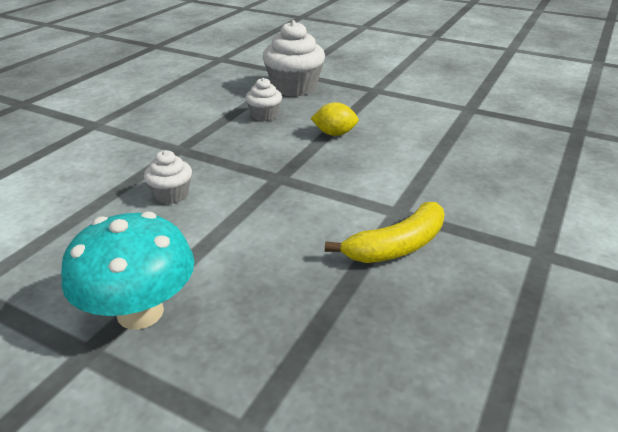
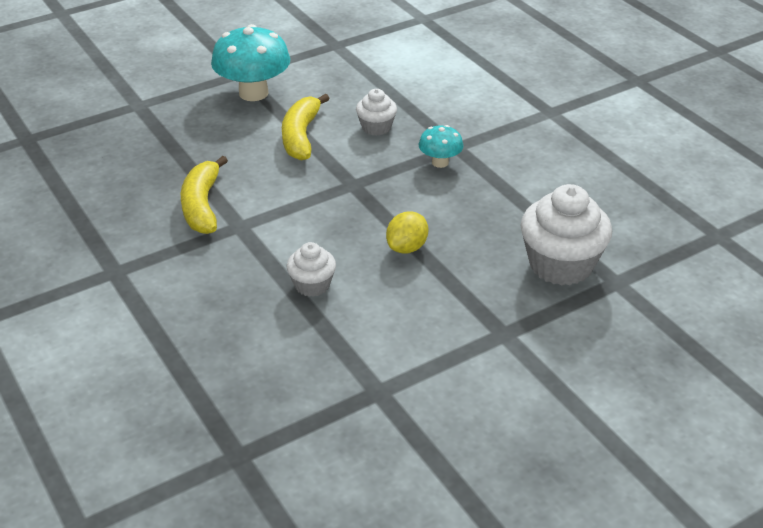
camera: 120 degrees right, 5 degrees up
(210, 149) = (440, 162): none -> turquoise mushroom
(220, 233) = (301, 136): none -> yellow banana
(264, 115) = (492, 216): white cupcake -> white cupcake (312, 285)

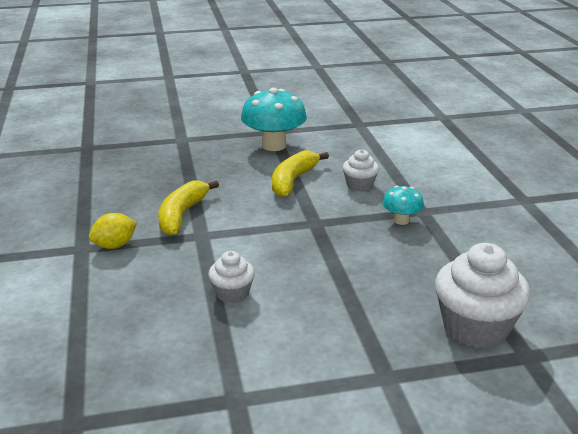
camera: 20 degrees right, 10 degrees down
(407, 247) = (334, 281): yellow lemon -> yellow lemon (115, 245)

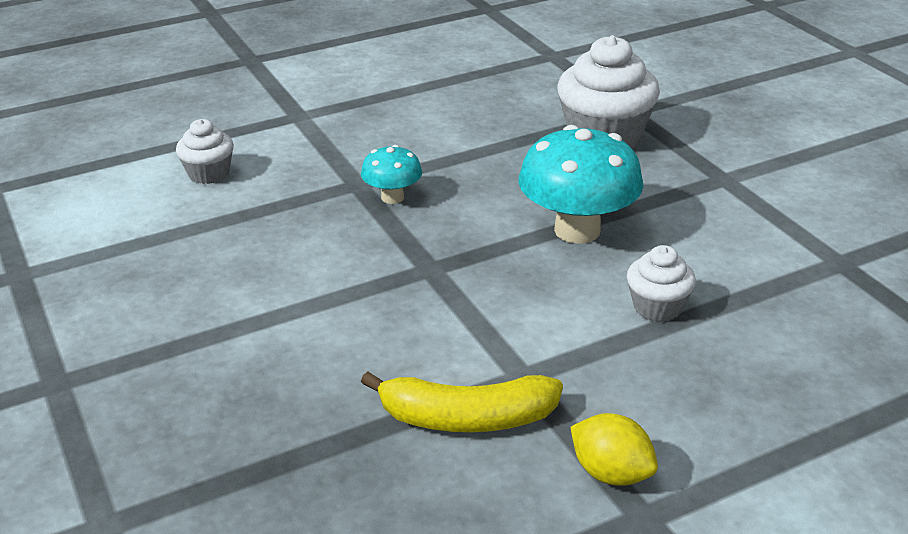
camera: 105 degrees left, 5 degrees up
(274, 145) = (134, 366): turquoise mushroom -> turquoise mushroom (577, 230)
(293, 180) = (291, 313): yellow banana -> none
(359, 185) = (290, 243): white cupcake -> white cupcake (209, 173)

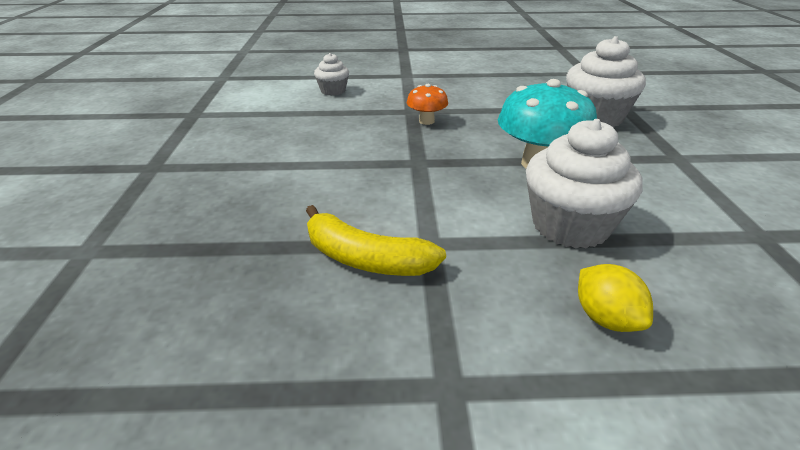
camera: 25 degrees right, 0 degrees up
(392, 197) = (426, 121): turquoise mushroom -> orange mushroom
(611, 473) = (446, 338): yellow lemon -> yellow lemon (606, 318)
(657, 307) = (570, 226): white cupcake -> white cupcake, size x1.85

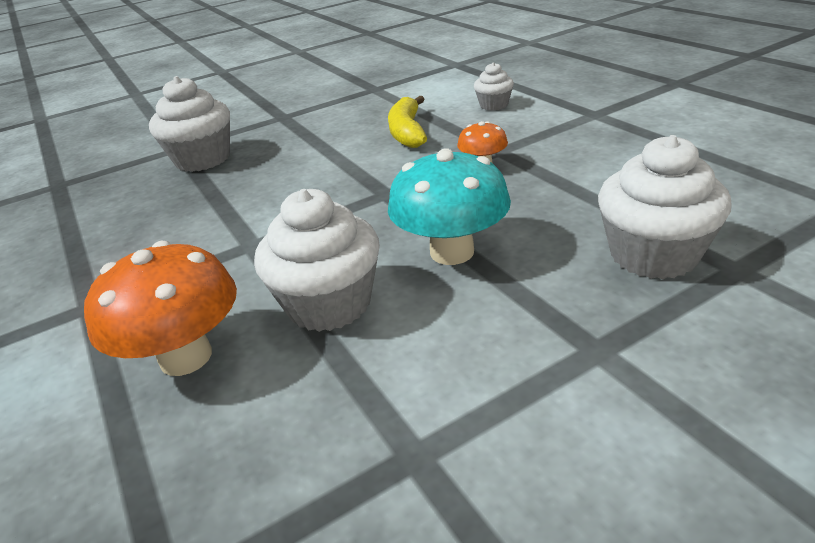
camera: 65 degrees right, 0 degrees up
(164, 237) = (203, 159): none -> white cupcake
(365, 259) = (215, 228): yellow banana -> yellow banana (407, 132)
(606, 318) = (186, 357): yellow lemon -> orange mushroom

